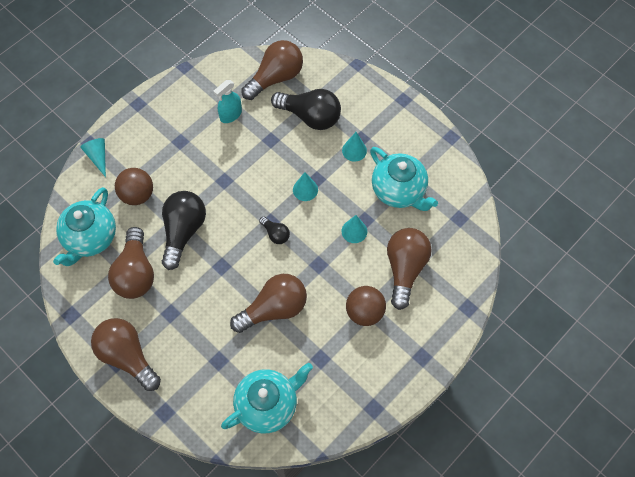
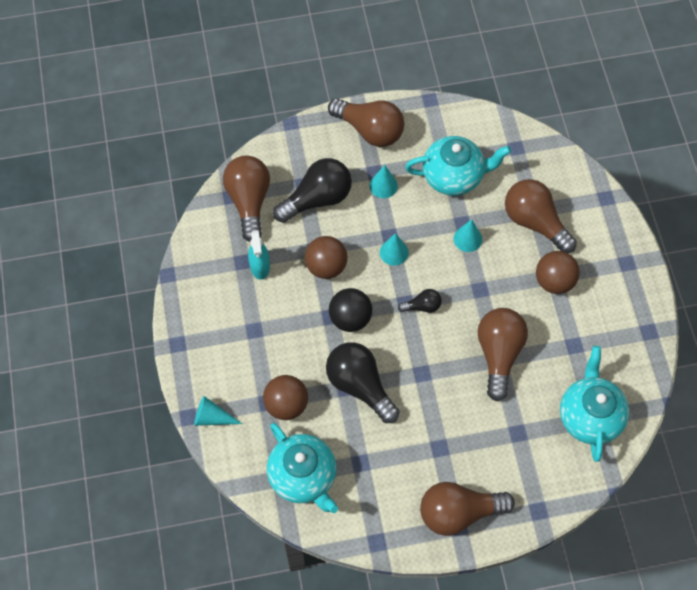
camera: 55 degrees left, 0 degrees up
(135, 273) = (374, 455): brown light bulb -> brown light bulb (370, 130)
(231, 194) = (350, 318): none -> black ball
(261, 154) = (326, 266): none -> brown ball

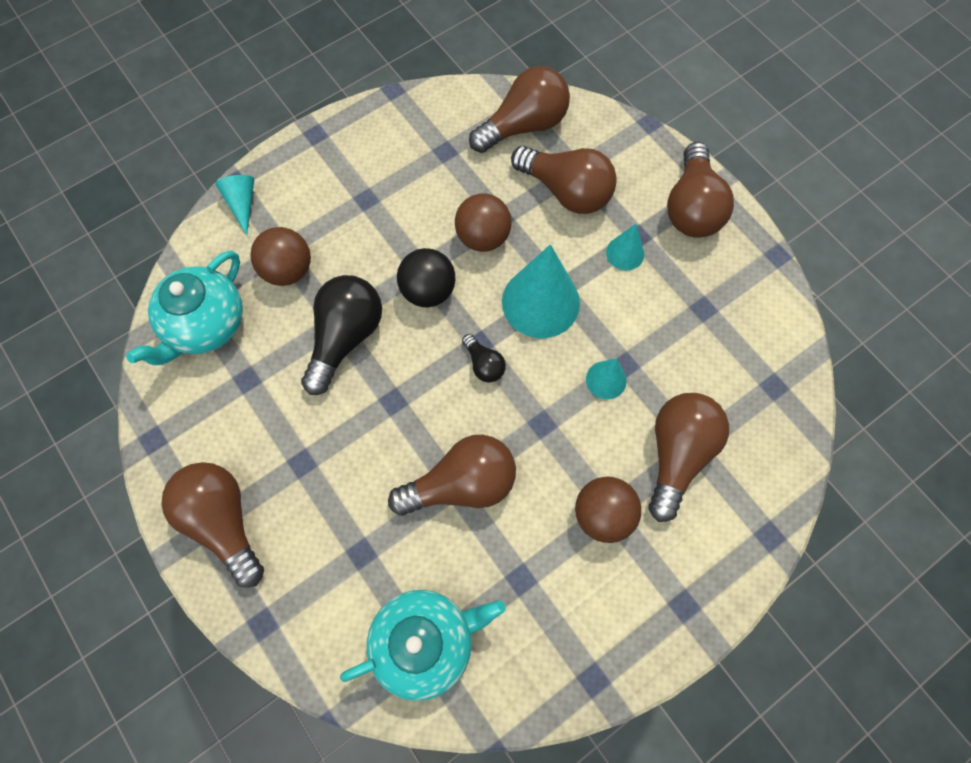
camera: 65 degrees right, 5 degrees up
(260, 266) = (448, 171): turquoise spray bottle -> none
(317, 199) = (566, 191): black light bulb -> brown light bulb
(394, 252) = (540, 302): turquoise cone -> turquoise cone, size x1.99
(454, 176) = (685, 327): turquoise teapot -> none

